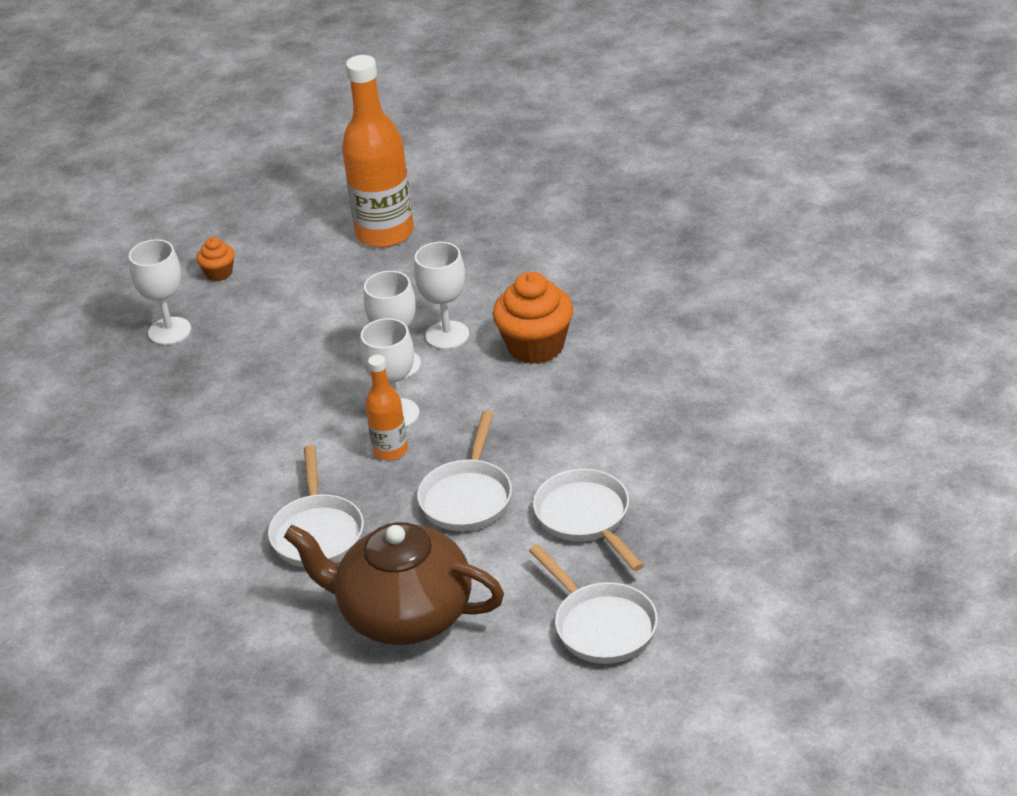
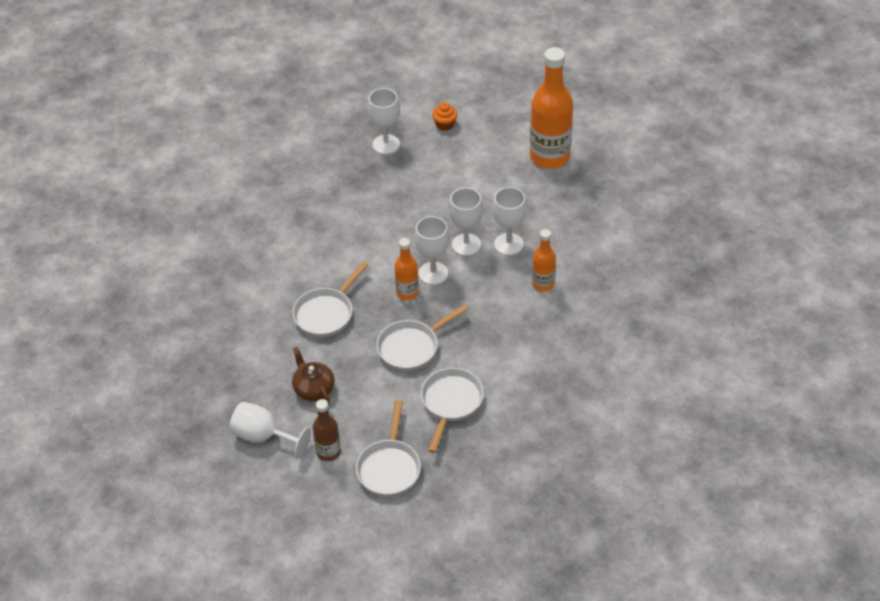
camera: 40 degrees right, 10 degrees up
(404, 614) = (313, 389): brown teapot -> brown teapot, size x0.51
(406, 704) = (263, 436): none -> white goblet
(508, 662) = (328, 452): none -> brown bottle
(535, 346) = (543, 284): orange cupcake -> orange bottle

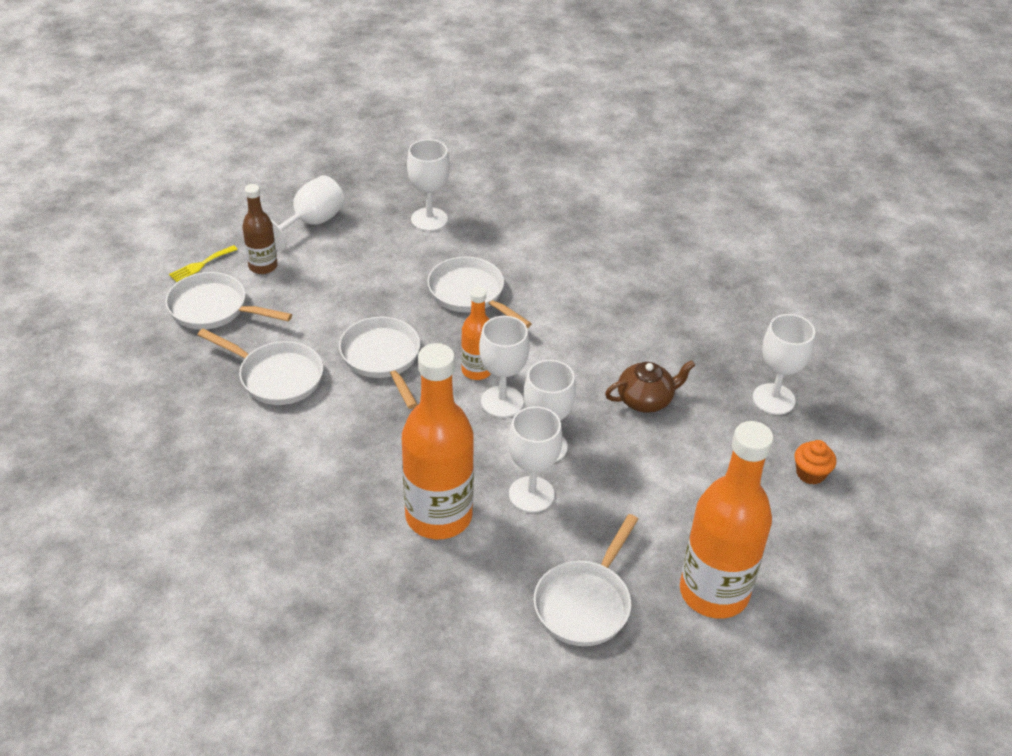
camera: 100 degrees right, 5 degrees down
(239, 359) = (429, 219): none -> white goblet
(313, 389) = (358, 268): brown teapot -> brown teapot (645, 400)
(338, 496) = (201, 265): none -> yellow fork
(543, 284) = (438, 516): orange bottle -> orange bottle, size x1.92
(579, 207) = (585, 603): none -> white pan

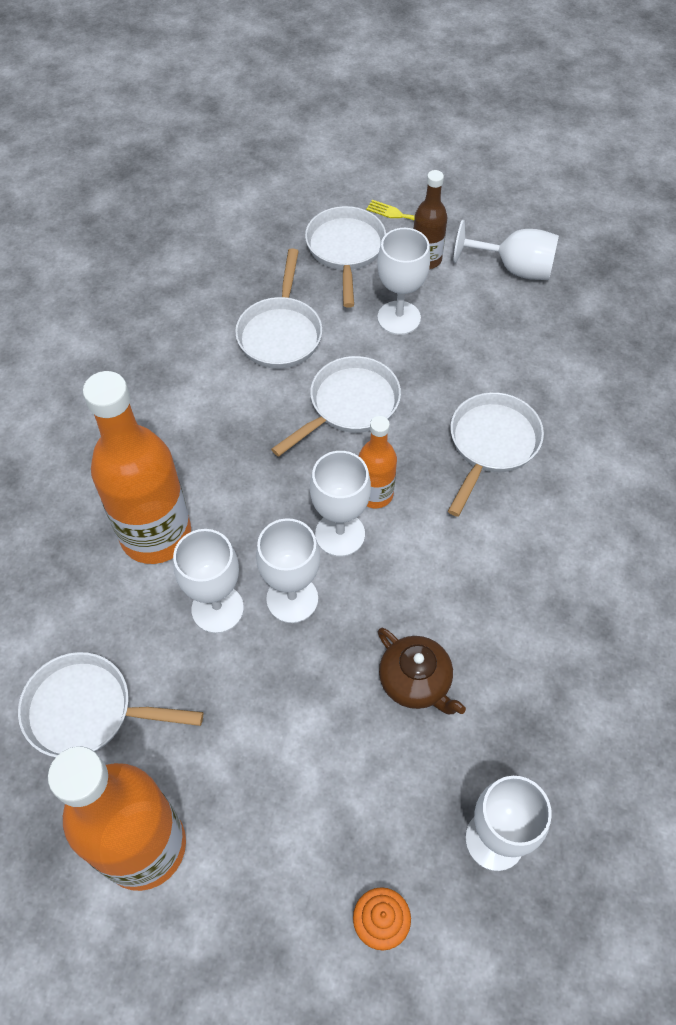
camera: 70 degrees right, 15 degrees up
(429, 219) = (590, 362): white goblet -> white goblet (399, 318)

